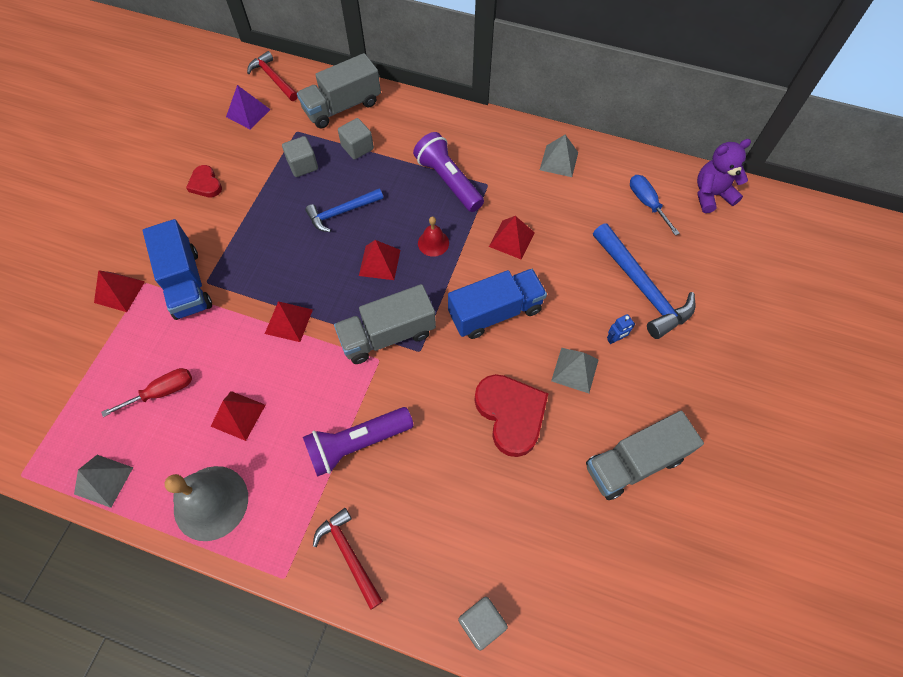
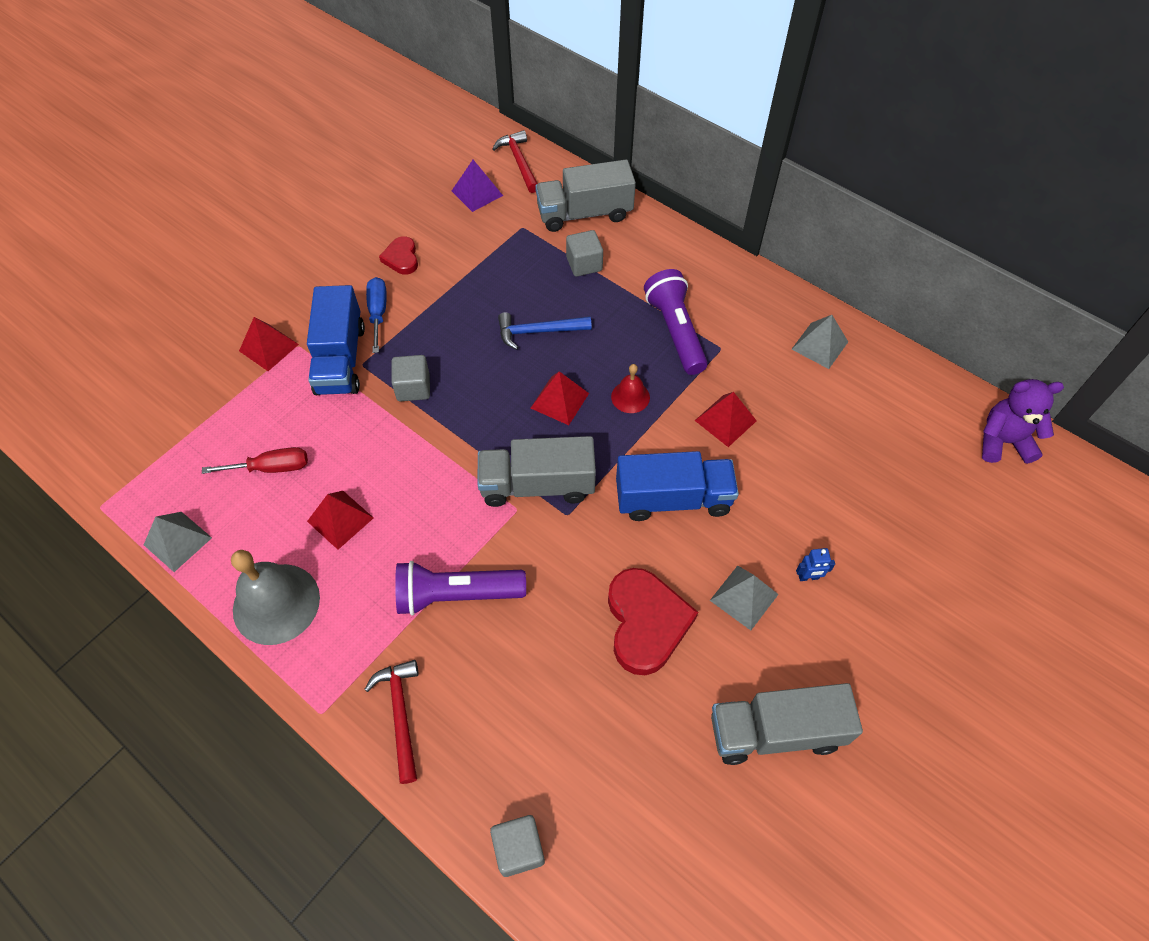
camera: 20 degrees right, 5 degrees down
(288, 321) = (433, 434): red pyramid -> none
(303, 165) = (515, 267): grey cube -> grey cube (413, 388)
(642, 288) = (867, 527): blue hammer -> none
(647, 203) = (913, 427): blue screwdriver -> blue screwdriver (378, 313)

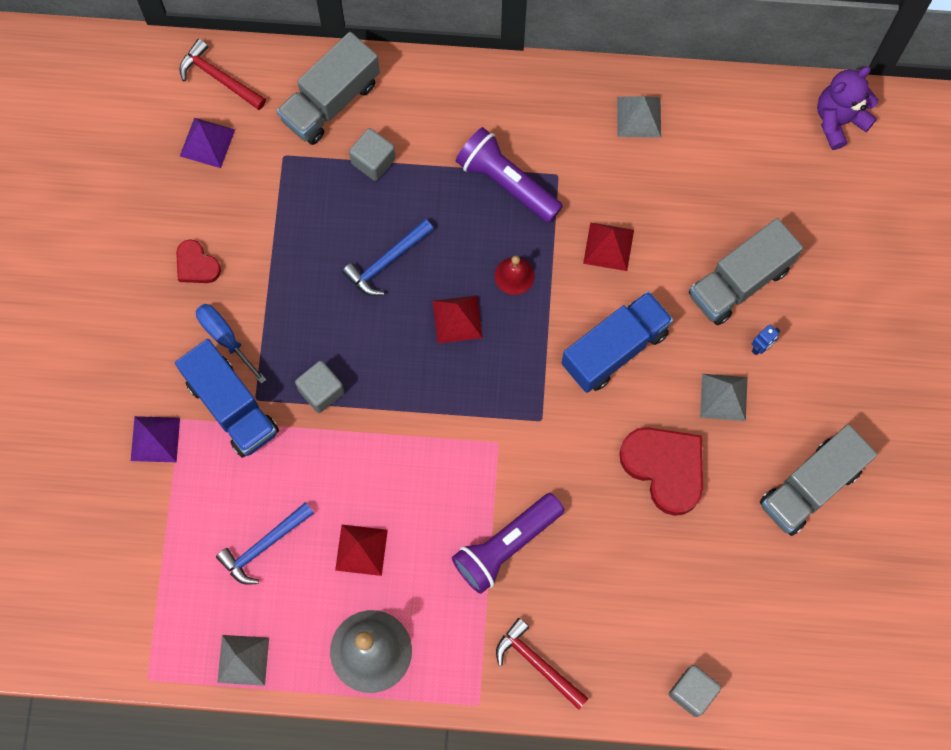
camera: 35 degrees left, 15 degrees up
(269, 347) = (155, 439): red pyramid -> purple pyramid
(271, 468) = (263, 546): red screwdriver -> blue hammer
(537, 485) = (498, 410): grey truck -> grey truck (739, 282)

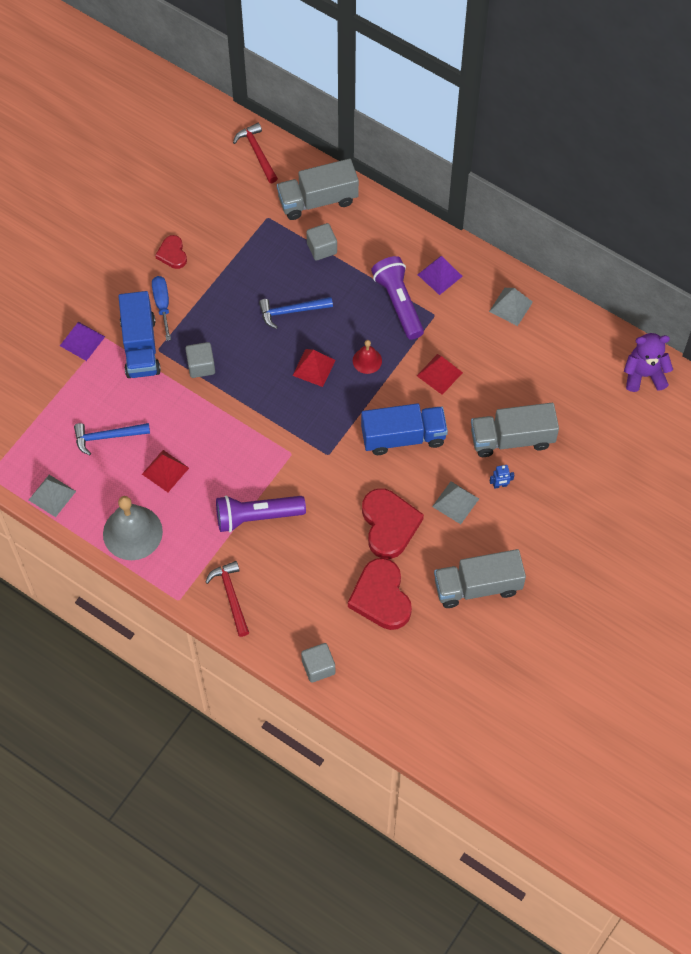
camera: 30 degrees right, 10 degrees down
(207, 142) = (225, 186): purple pyramid -> purple pyramid (439, 275)
(710, 563) = (381, 597): none -> red heart

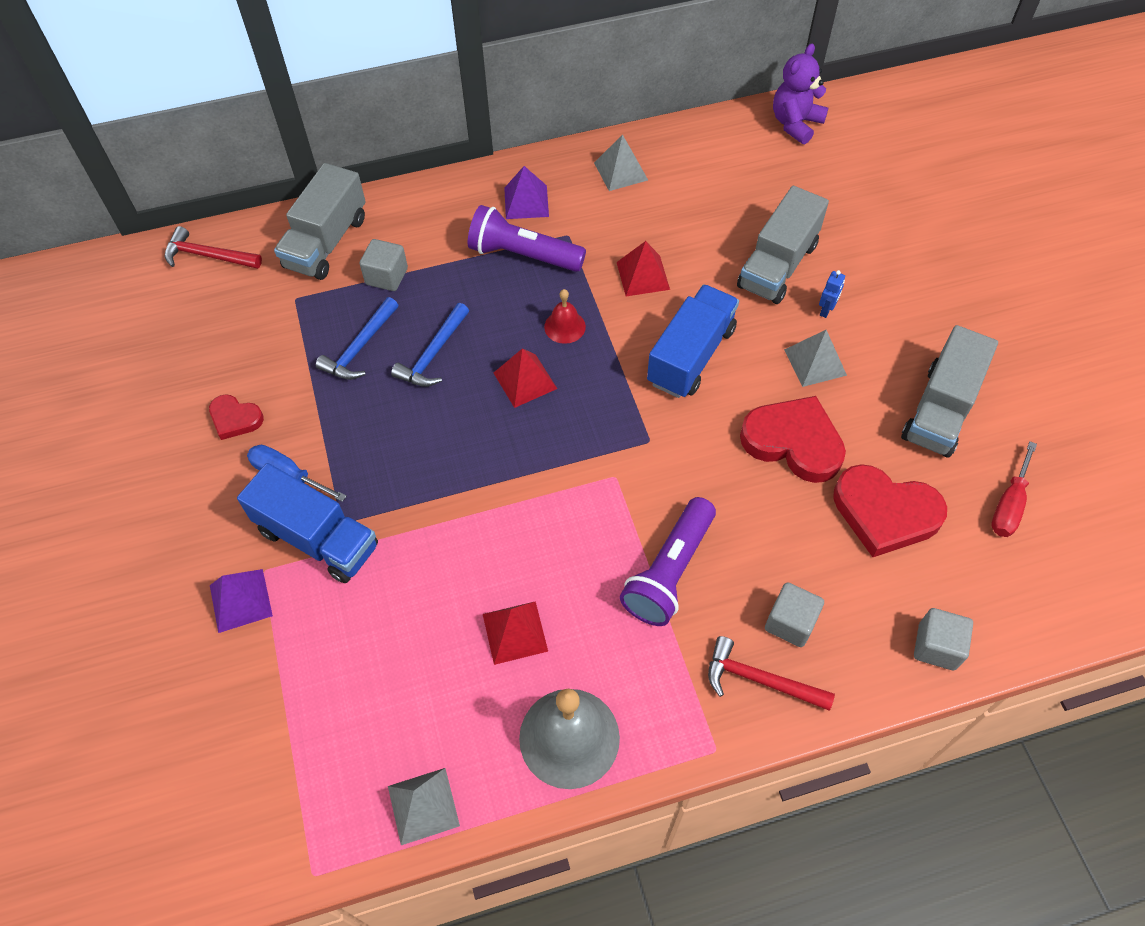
camera: 50 degrees left, 5 degrees down
(107, 437) = (402, 669): blue hammer -> blue hammer (359, 348)
(201, 366) = (410, 491): grey cube -> grey cube (790, 622)
(440, 656) = (1009, 505): none -> red screwdriver

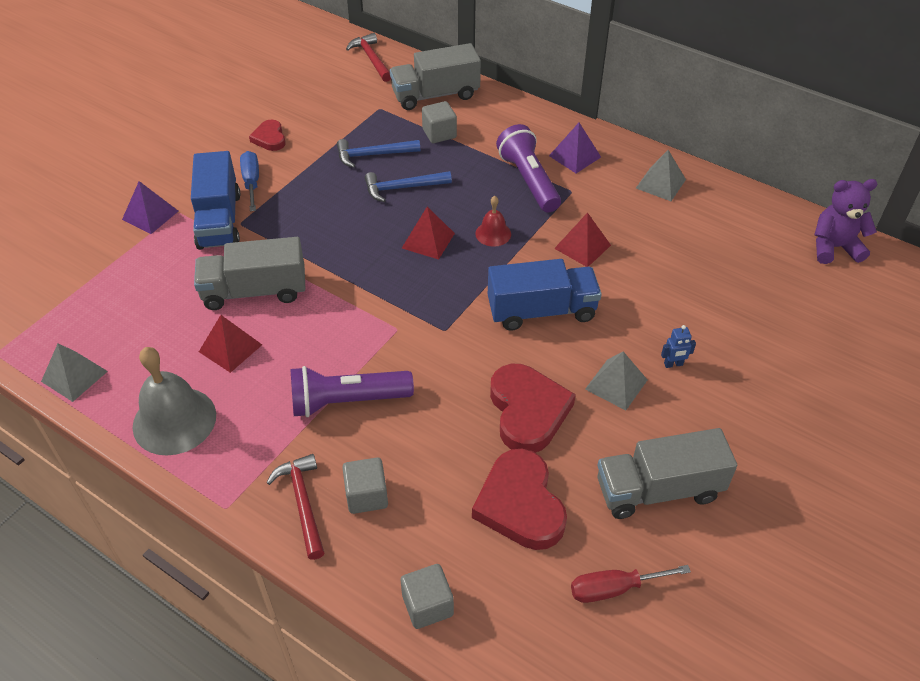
camera: 50 degrees right, 10 degrees down
(777, 265) = (681, 313): grey truck -> grey truck (254, 291)

